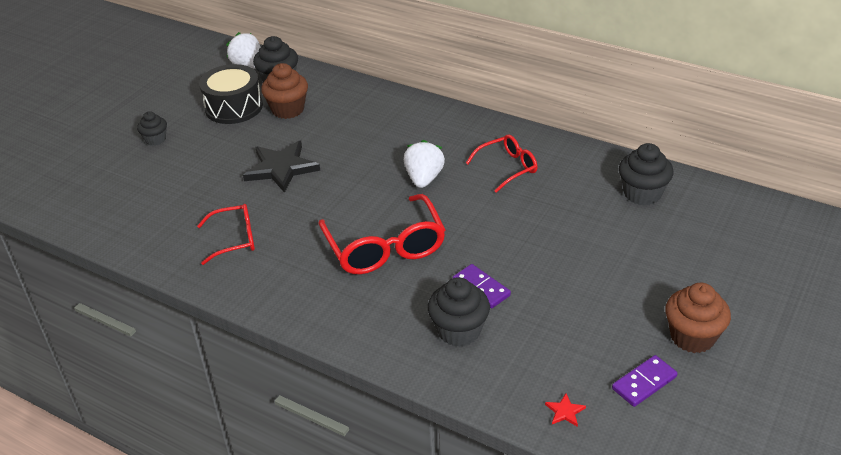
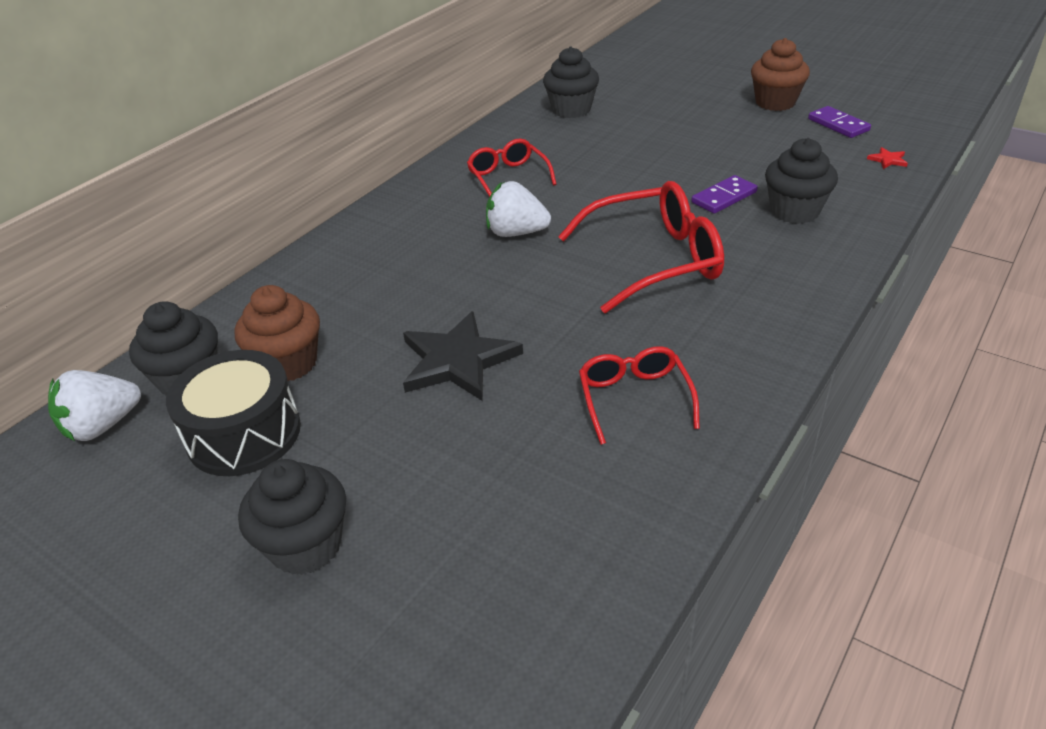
camera: 85 degrees left, 0 degrees up
(155, 139) = (306, 545): black cupcake -> black cupcake, size x1.64

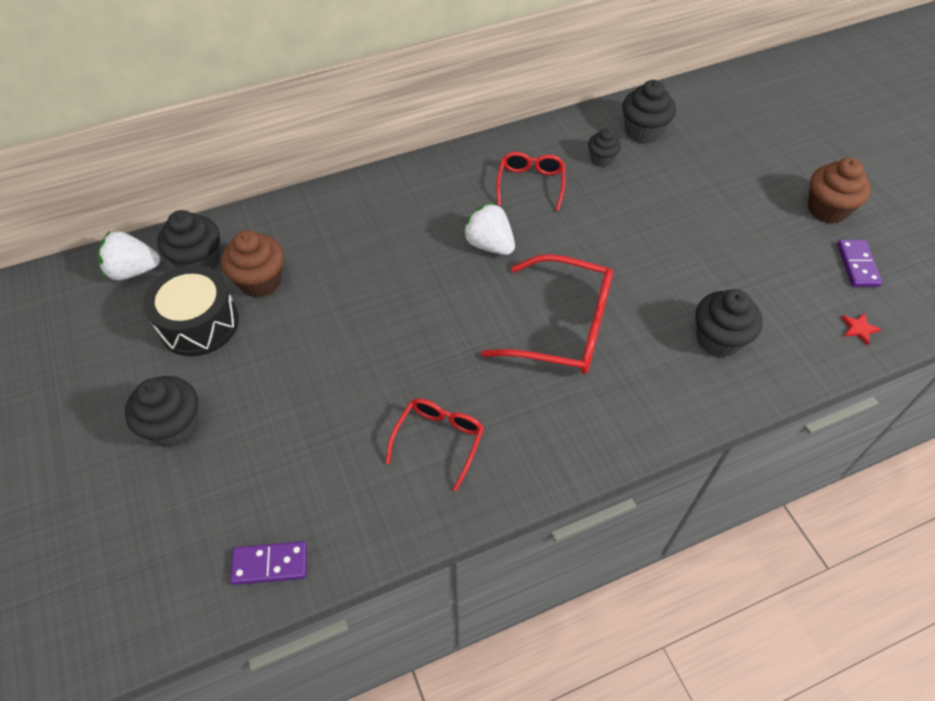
camera: 30 degrees right, 15 degrees up
(458, 360) = (358, 340): black star -> none
(555, 139) = (601, 159): none -> black cupcake
(724, 197) = (675, 294): purple domino -> purple domino (270, 564)

